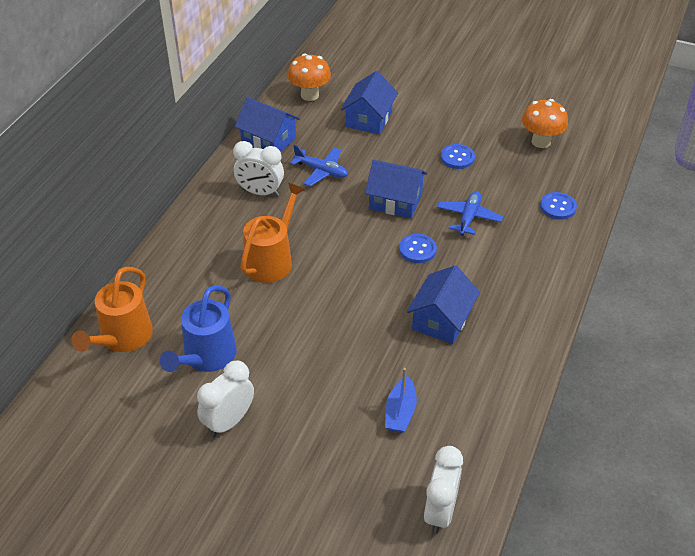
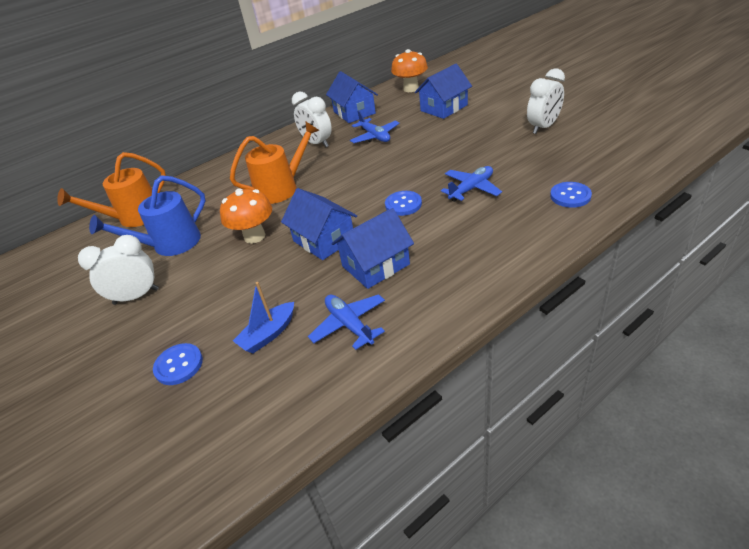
camera: 35 degrees right, 5 degrees down
(395, 201) = (416, 166): blue house -> blue house (324, 240)
(440, 511) = (216, 446): white clock -> white clock (543, 127)
(457, 158) = (498, 143): blue button -> blue button (179, 365)
(463, 381) = (349, 325): none -> blue plane
(541, 142) = (592, 142): orange mushroom -> orange mushroom (254, 236)

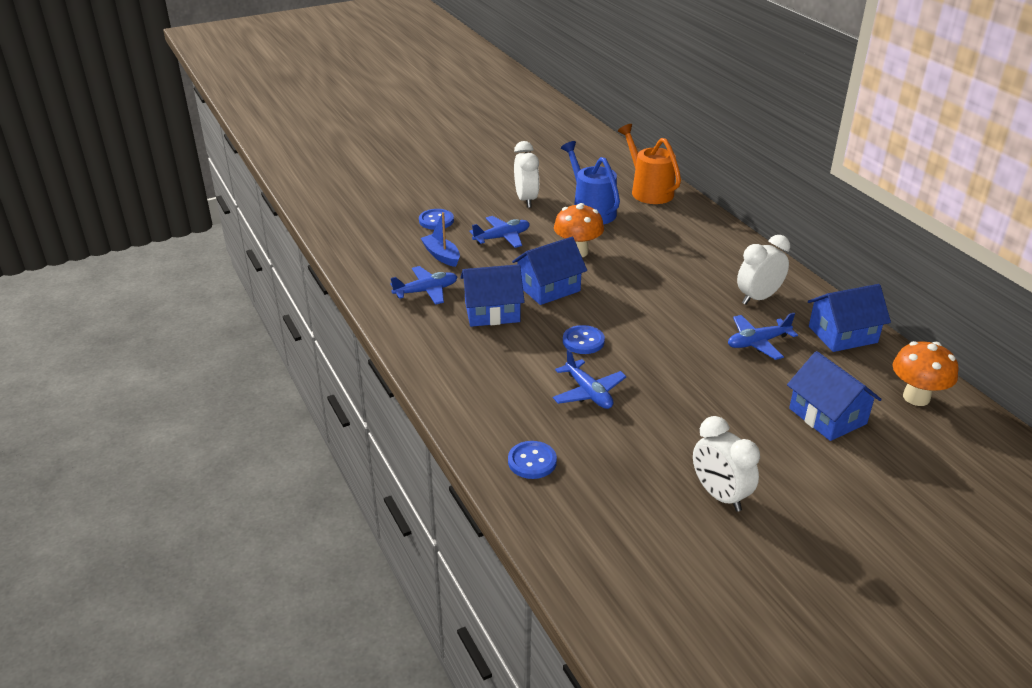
camera: 95 degrees right, 5 degrees down
(225, 294) = (502, 237): none -> blue plane
(281, 188) = (659, 269): orange watering can -> none
(375, 265) = (492, 312): blue house -> blue house turned 75 degrees counterclockwise

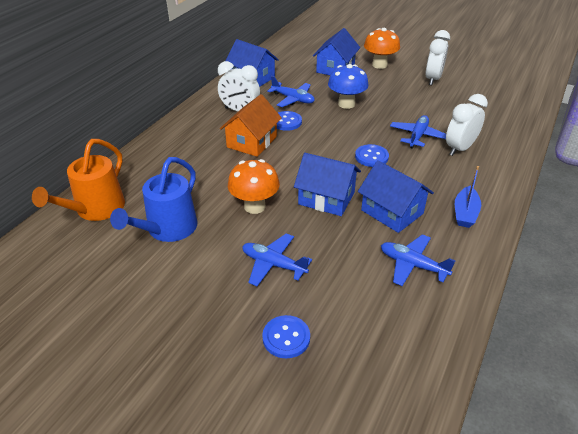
camera: 125 degrees left, 5 degrees up
(441, 256) = (348, 289): blue boat -> blue boat (465, 213)
(526, 200) = (177, 287): white clock -> white clock (459, 149)
(532, 461) = (496, 132): blue button -> blue button (286, 122)
(683, 284) = (252, 142): none -> orange house
(711, 377) = (346, 104): none -> blue mushroom
(916, 397) = (289, 52): orange mushroom -> orange mushroom (379, 65)

